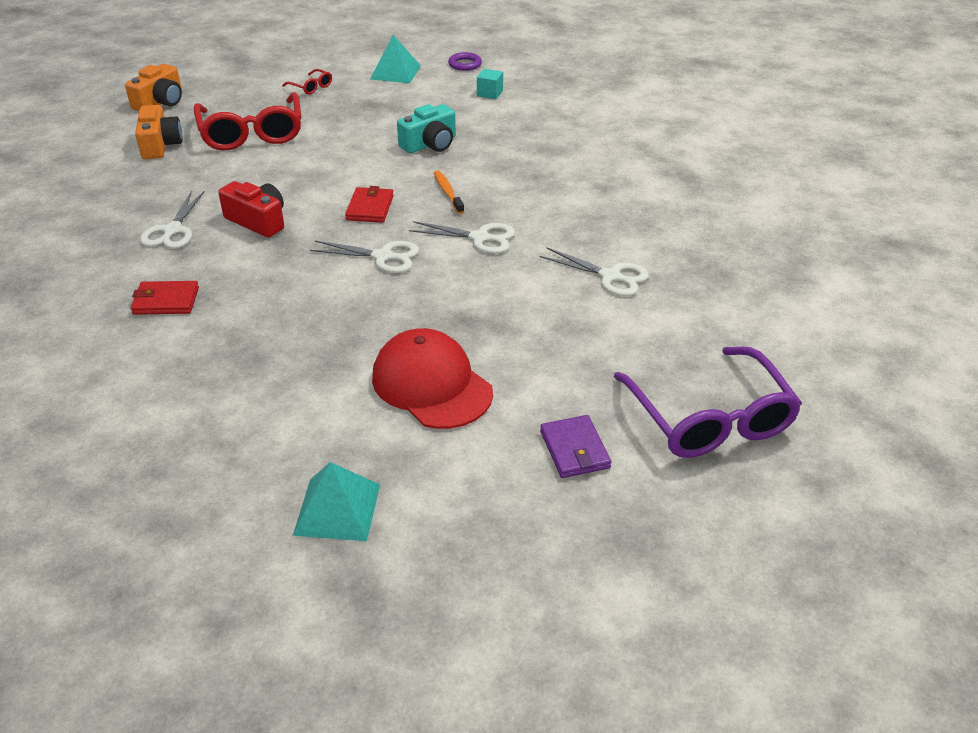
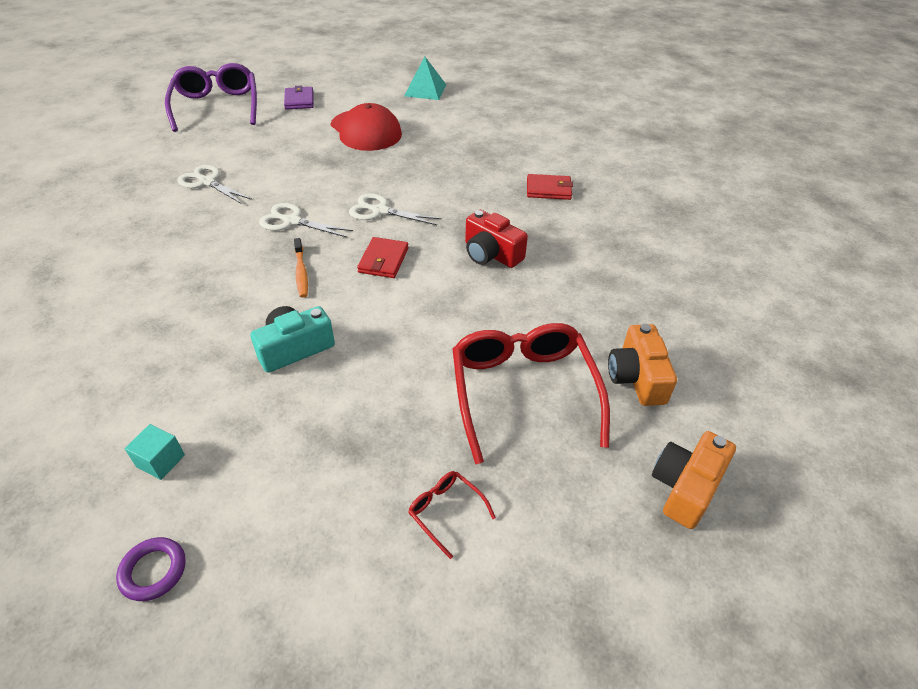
camera: 175 degrees left, 5 degrees up
(172, 230) = (569, 250): white scissors -> none
(395, 72) = (291, 552): turquoise pyramid -> none

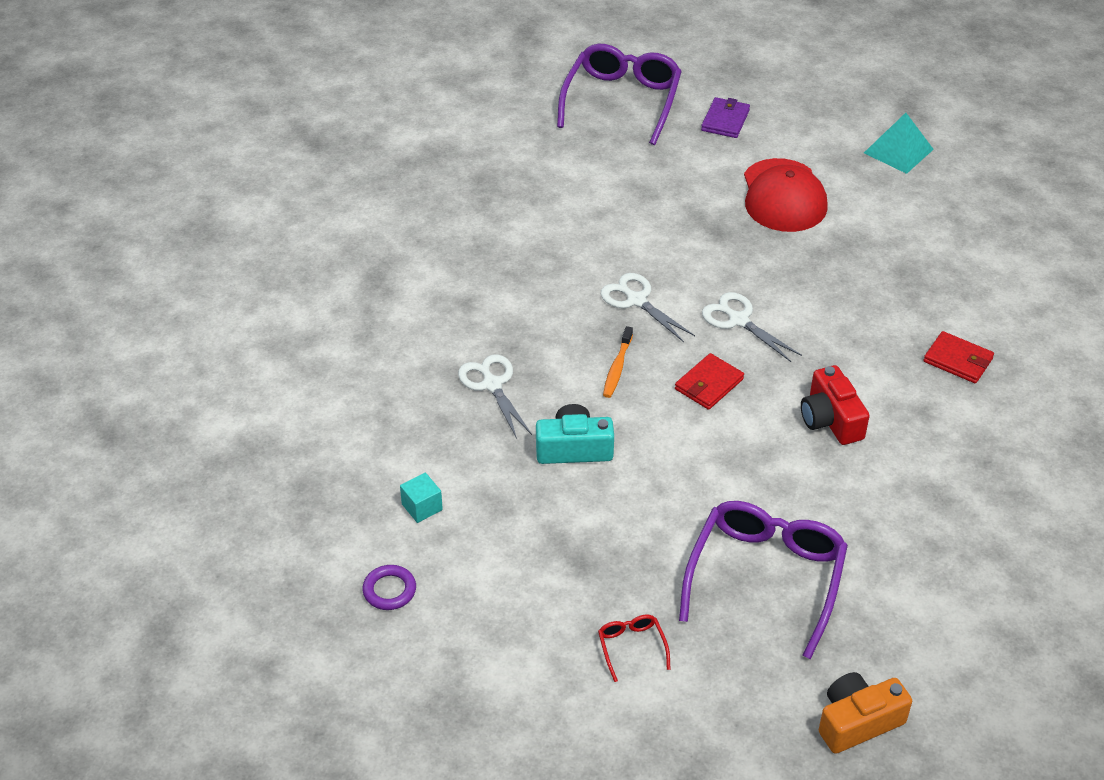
camera: 30 degrees right, 0 degrees up
(207, 182) = (568, 216): white scissors -> white scissors (492, 385)
(523, 392) = (765, 578): red glasses -> purple glasses
(637, 377) = (890, 611): orange camera -> none

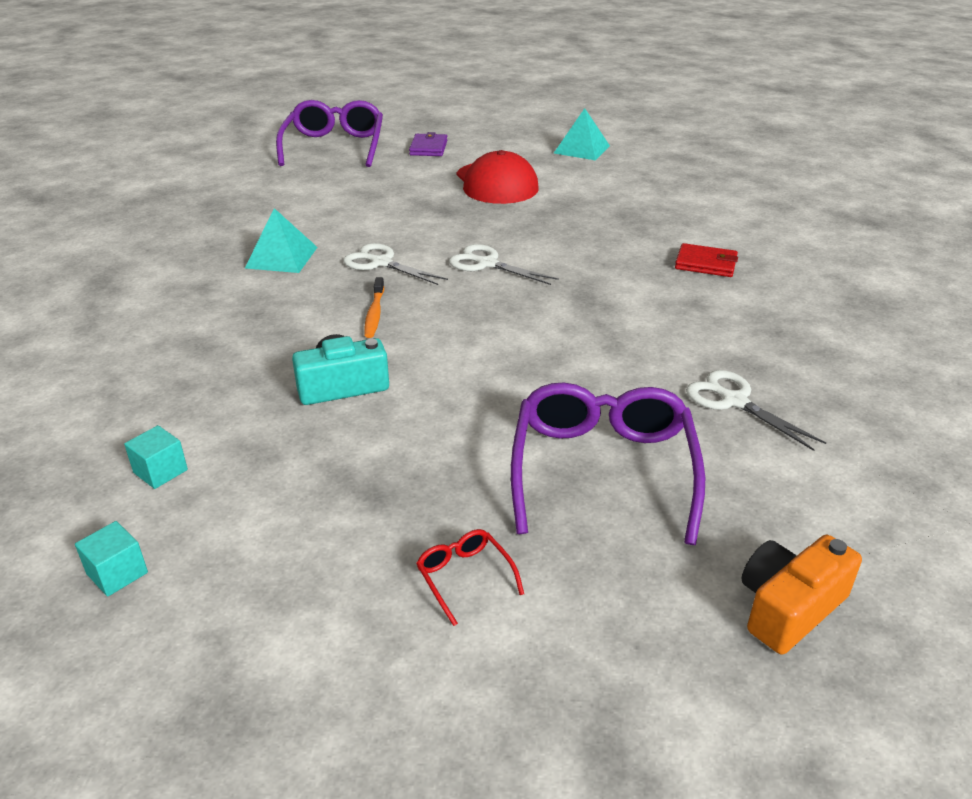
camera: 15 degrees left, 10 degrees down
(389, 590) = (117, 573): purple ring -> turquoise cube
(492, 385) = (238, 346): white scissors -> white scissors (734, 401)
(543, 275) = (281, 257): none -> turquoise pyramid
(709, 384) = (474, 313): red wallet -> none
(830, 419) = (609, 322): red camera -> none

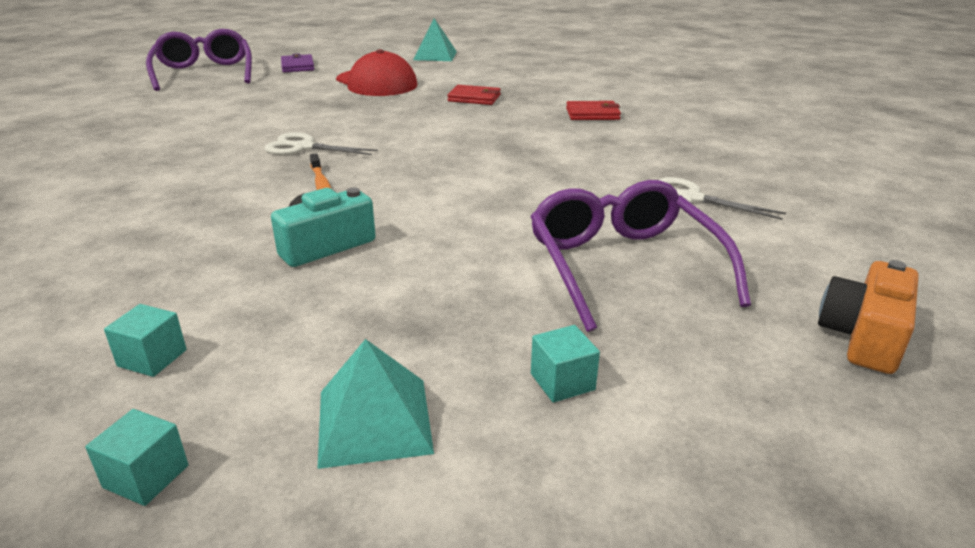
camera: 20 degrees left, 5 degrees down
(281, 257) = (196, 155): turquoise pyramid -> turquoise pyramid (374, 421)
(465, 578) = (562, 382): red glasses -> turquoise cube
(487, 264) = (406, 136): white scissors -> none
(588, 220) = (474, 98): none -> red wallet

